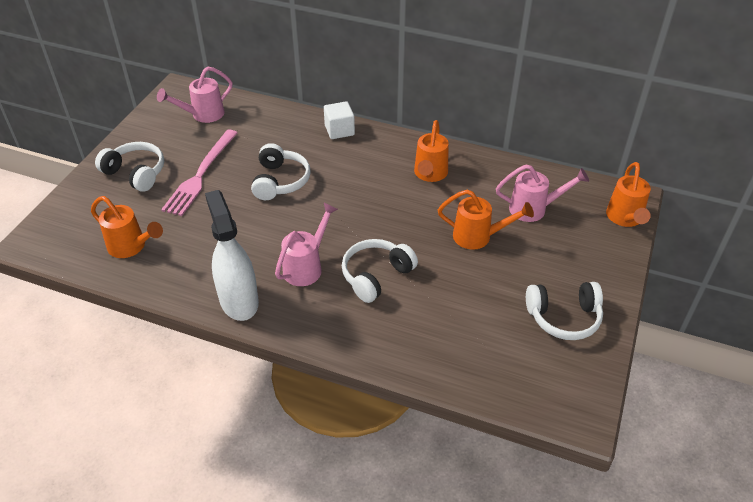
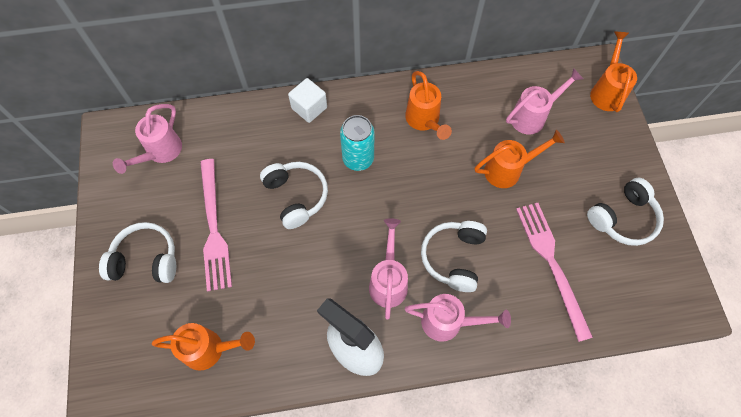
camera: 30 degrees left, 20 degrees up
(333, 318) = (449, 322): none -> pink watering can
(351, 177) = (358, 159): none -> turquoise can
(463, 319) = (551, 264): none -> pink fork
(625, 219) = (607, 91): orange watering can -> orange watering can turned 150 degrees counterclockwise

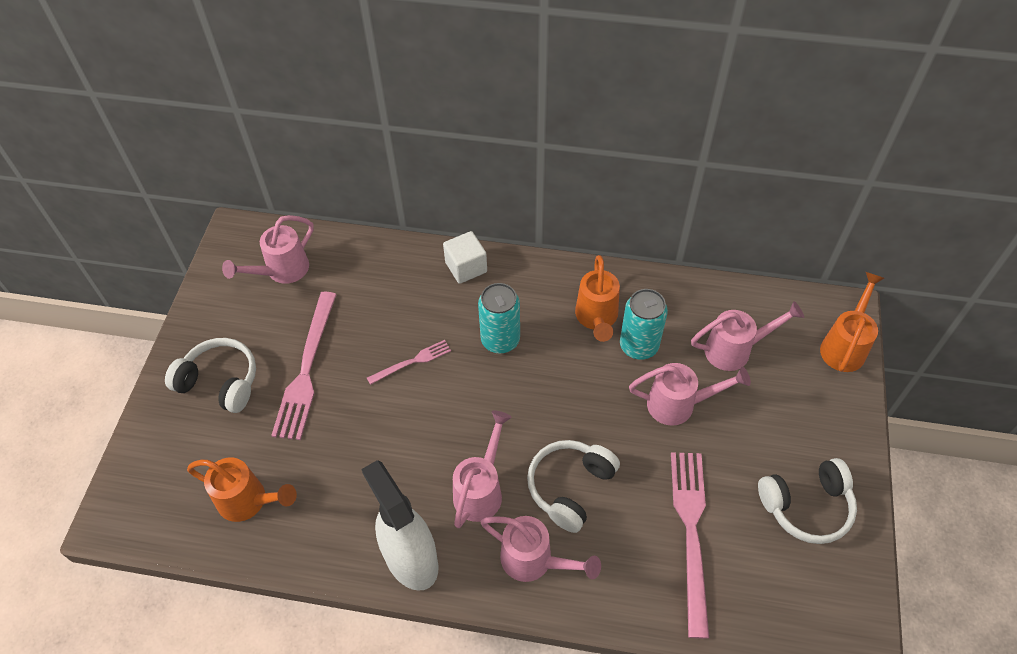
camera: 20 degrees right, 10 degrees down
(296, 196) = (412, 362): white headphones -> pink fork
(463, 133) = (638, 346): none -> turquoise can
(508, 170) = (679, 405): orange watering can -> pink watering can

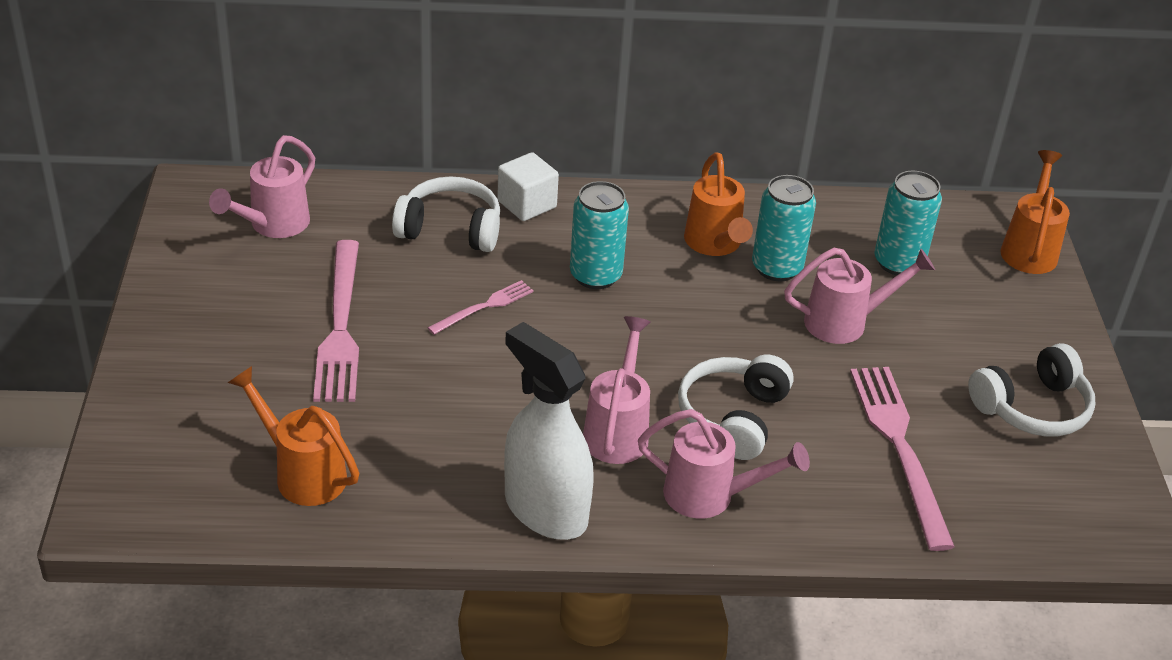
camera: 15 degrees left, 15 degrees down
(220, 382) = (221, 349): white headphones -> white headphones (450, 229)
(249, 501) = (302, 473): orange watering can -> orange watering can turned 150 degrees counterclockwise
(735, 350) = (898, 263): pink watering can -> turquoise can

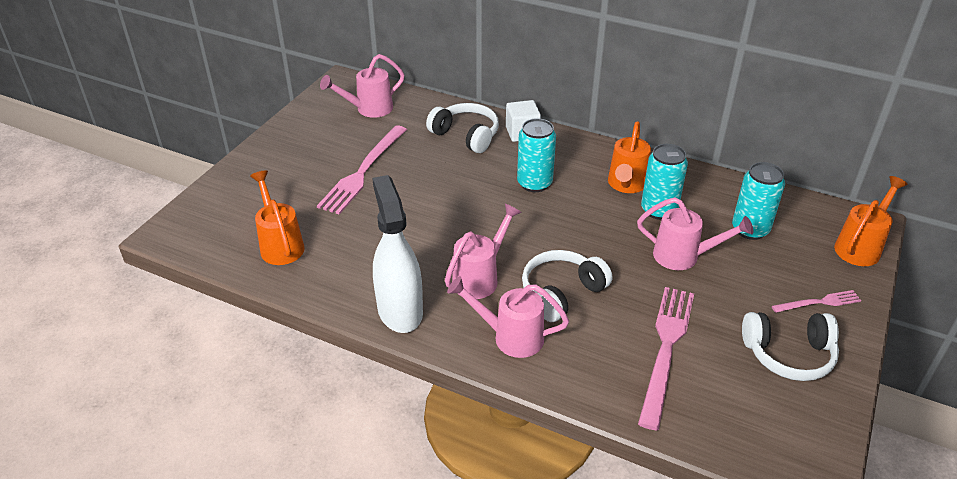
camera: 30 degrees right, 0 degrees up
(484, 307) = (453, 183): pink fork -> pink fork (819, 302)
(710, 496) = (510, 337): pink watering can -> pink watering can turned 150 degrees clockwise

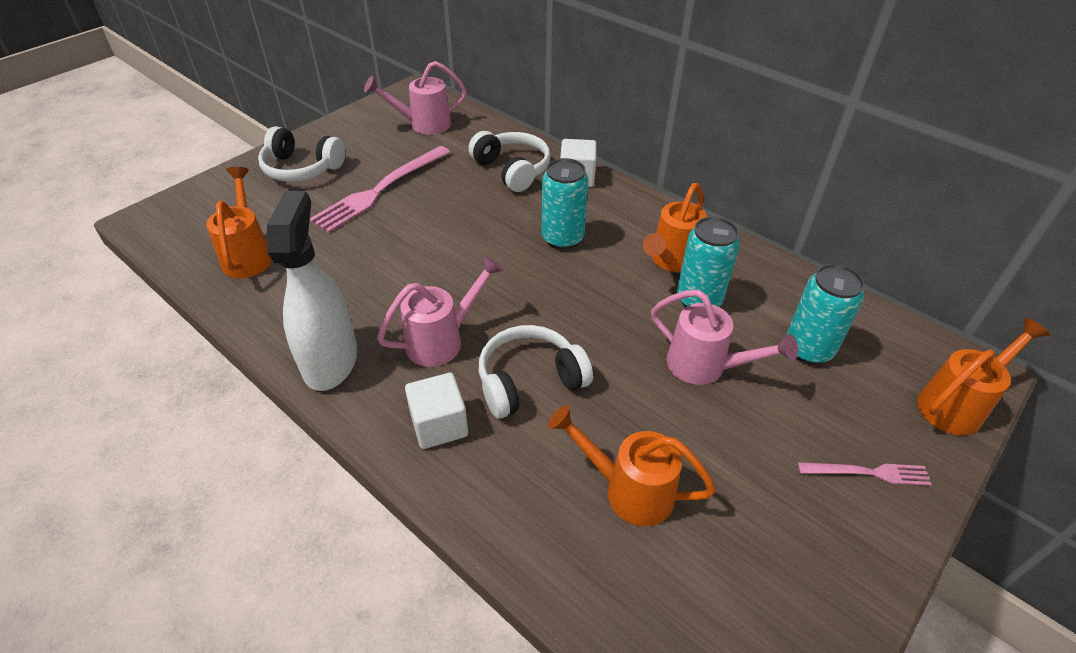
camera: 15 degrees right, 5 degrees up
(510, 337) = (439, 425): pink watering can -> white cube
(666, 349) = (628, 490): pink fork -> orange watering can
(788, 355) = (796, 541): white headphones -> white headphones (301, 168)

